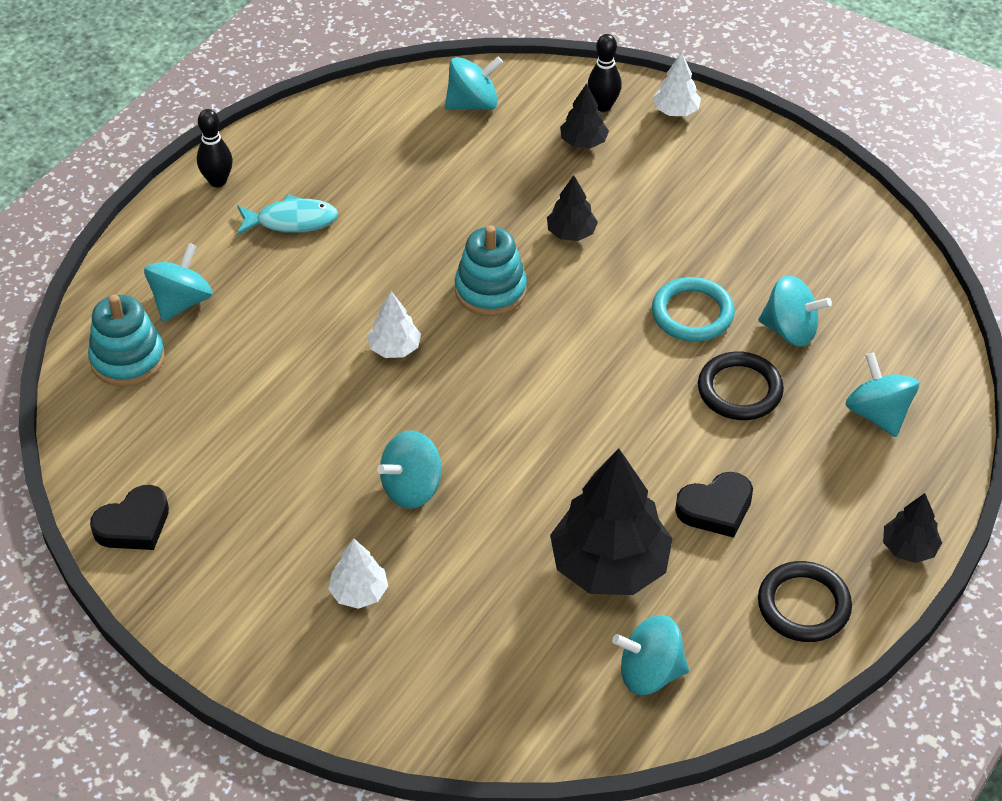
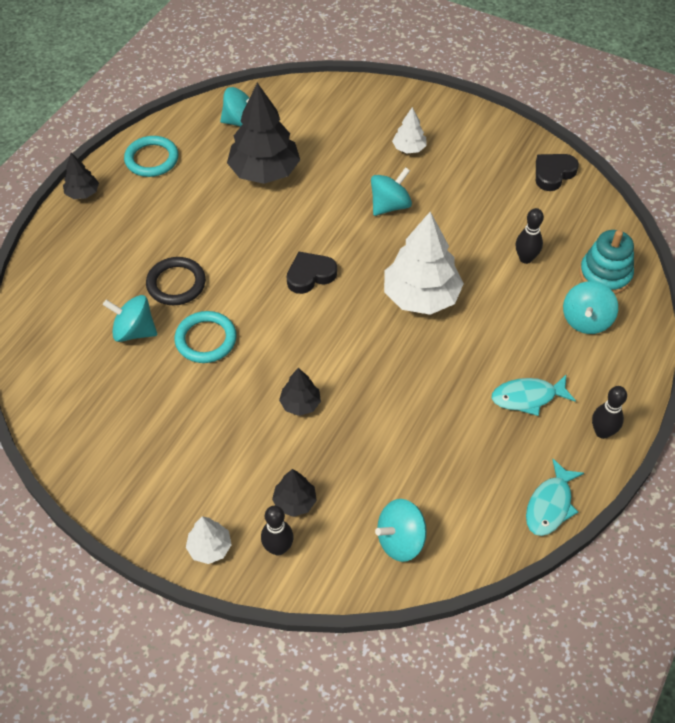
camera: 175 degrees right, 5 degrees up
(230, 390) = (525, 258): none -> black bowling pin
(304, 121) = (550, 505): none -> turquoise fish
(394, 348) = (421, 296): white tree -> white tree, size x2.05
(490, 290) = (358, 347): turquoise stacking toy -> none
(716, 508) = (199, 207): black heart -> black heart (310, 275)
(803, 605) = (152, 159): black ring -> turquoise ring
(878, 414) = (83, 274): turquoise spinning top -> none

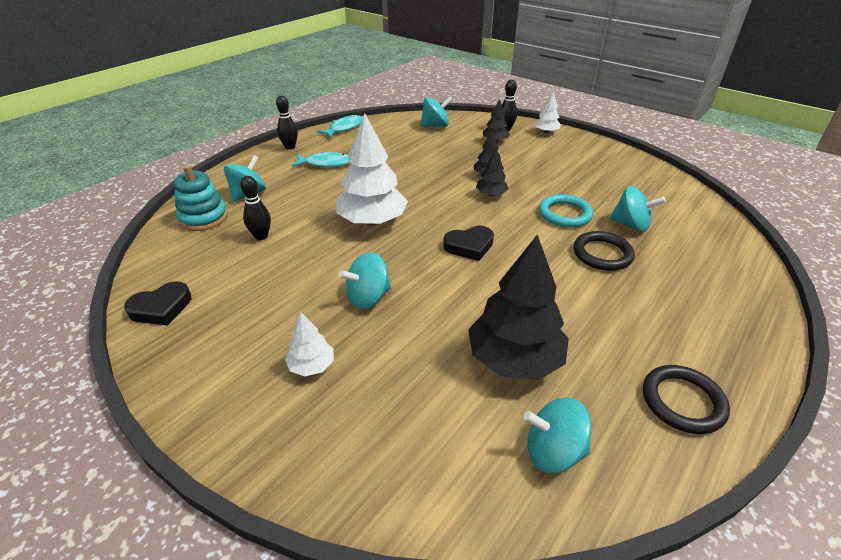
camera: 170 degrees left, 15 degrees down
(82, 193) = (759, 362): black tree -> black tree (491, 194)
(152, 159) = (682, 402): turquoise ring -> black ring

